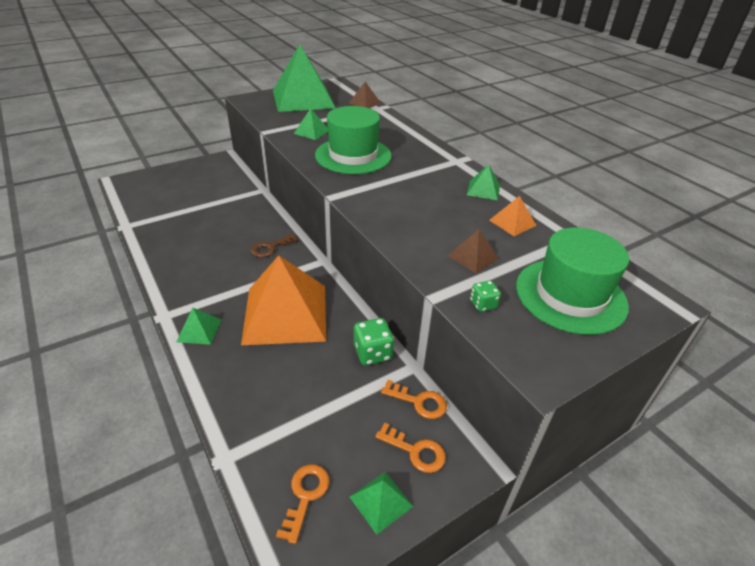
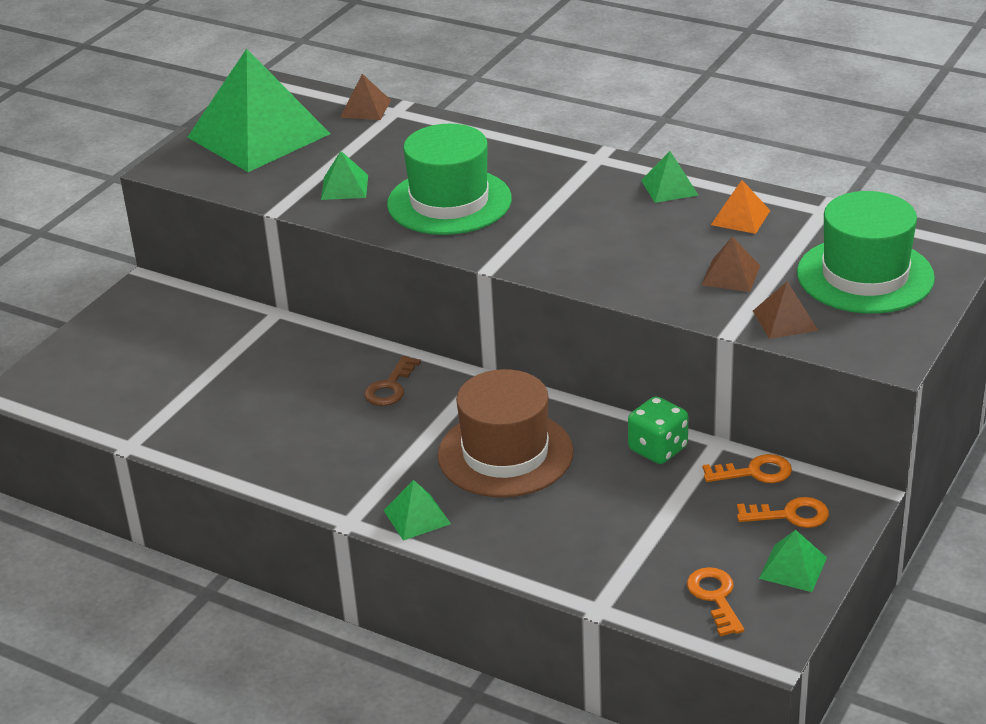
camera: 25 degrees left, 5 degrees down
(285, 313) = (505, 454): orange pyramid -> brown hat
(483, 304) = (785, 320): green dice -> brown pyramid

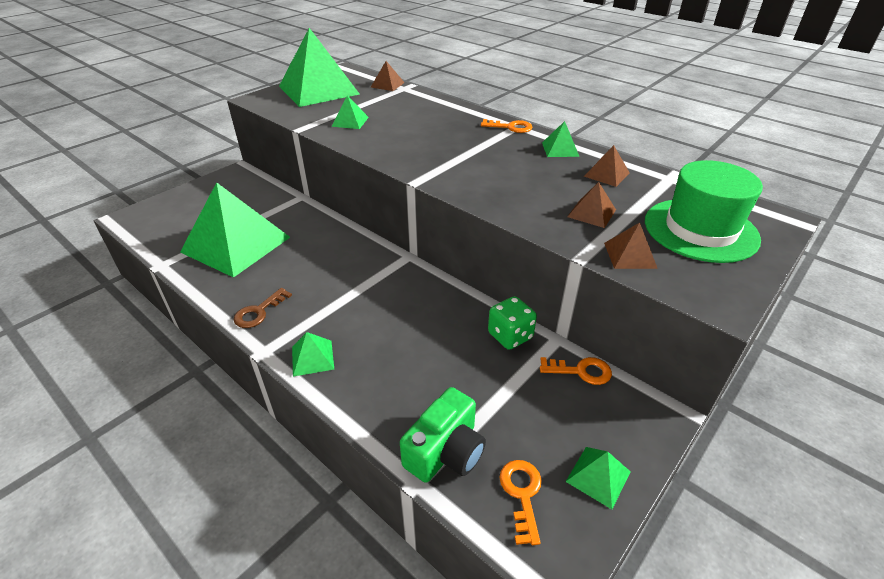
camera: 10 degrees right, 5 degrees up
(221, 399) = (236, 244): none -> green pyramid
(390, 387) = (344, 254): brown key -> brown key (259, 312)
(449, 202) = (410, 138): green hat -> none
(505, 454) = (398, 318): brown hat -> none
(620, 577) = (445, 451): none -> green camera
(740, 217) = (607, 174): orange pyramid -> brown pyramid
(790, 515) = (604, 419): orange key -> orange key (510, 127)

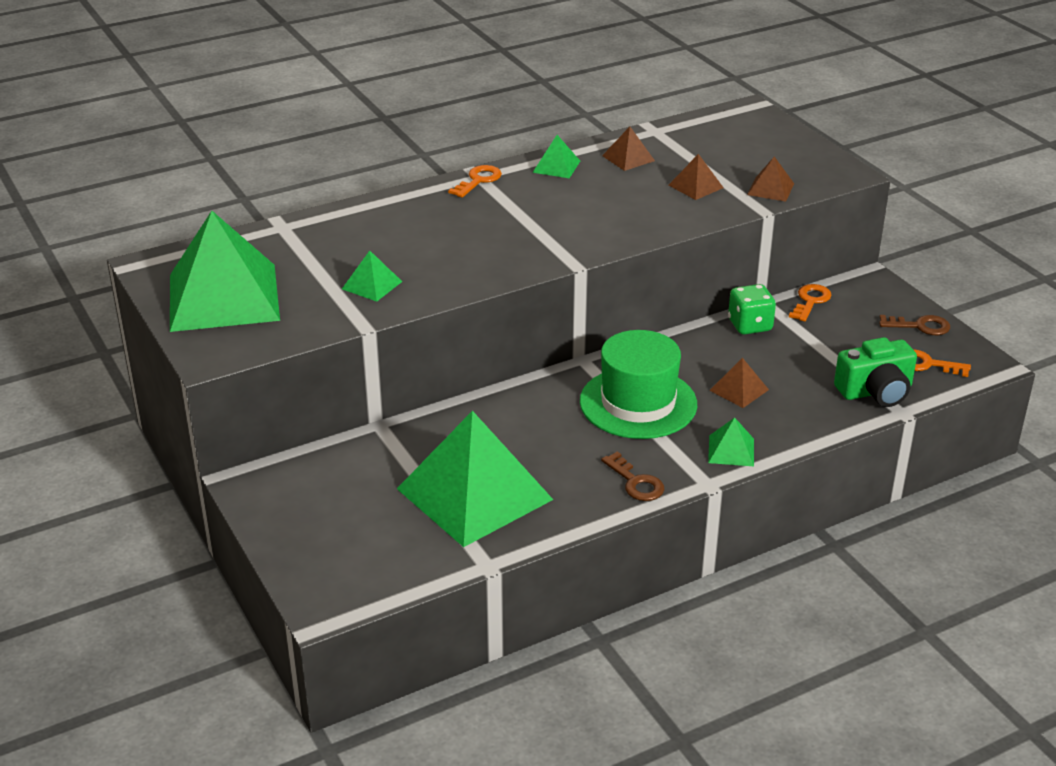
camera: 70 degrees left, 5 degrees down
(387, 85) = (257, 237): brown pyramid -> brown pyramid (739, 390)
(445, 451) = (875, 391): green camera -> green camera turned 105 degrees clockwise
(598, 476) = (920, 326): green pyramid -> brown key
(700, 230) = (748, 147): green hat -> green hat (638, 403)

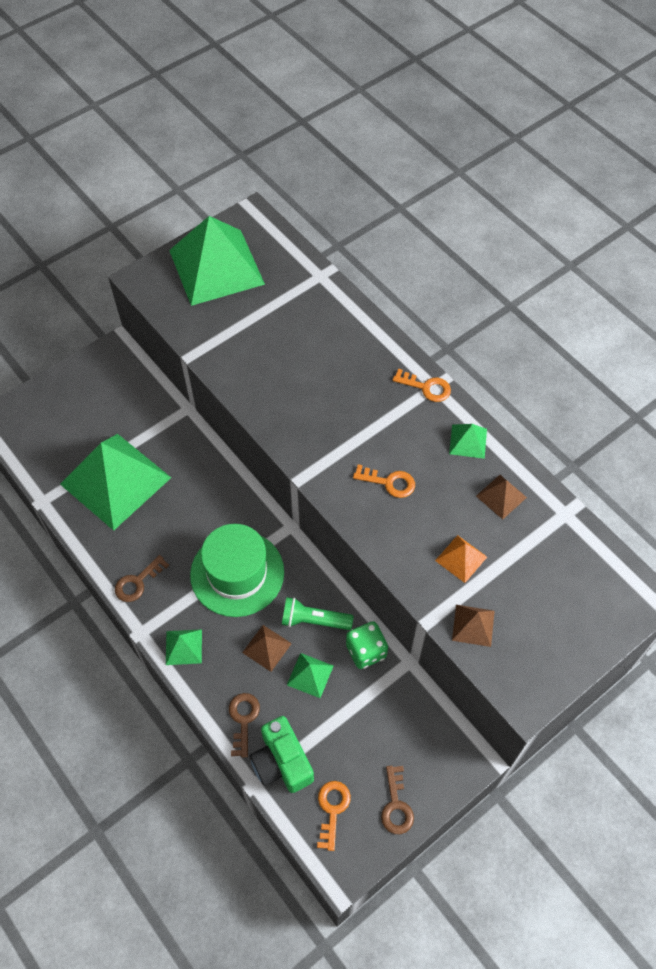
camera: 80 degrees right, 25 degrees up
(372, 285) = (246, 348): green pyramid -> green pyramid (310, 675)
(695, 186) = (461, 558): brown pyramid -> orange pyramid
(709, 355) = (313, 620): none -> green flashlight
(810, 301) = (418, 702): orange key -> orange key (389, 482)
(826, 413) = (243, 720): none -> brown key

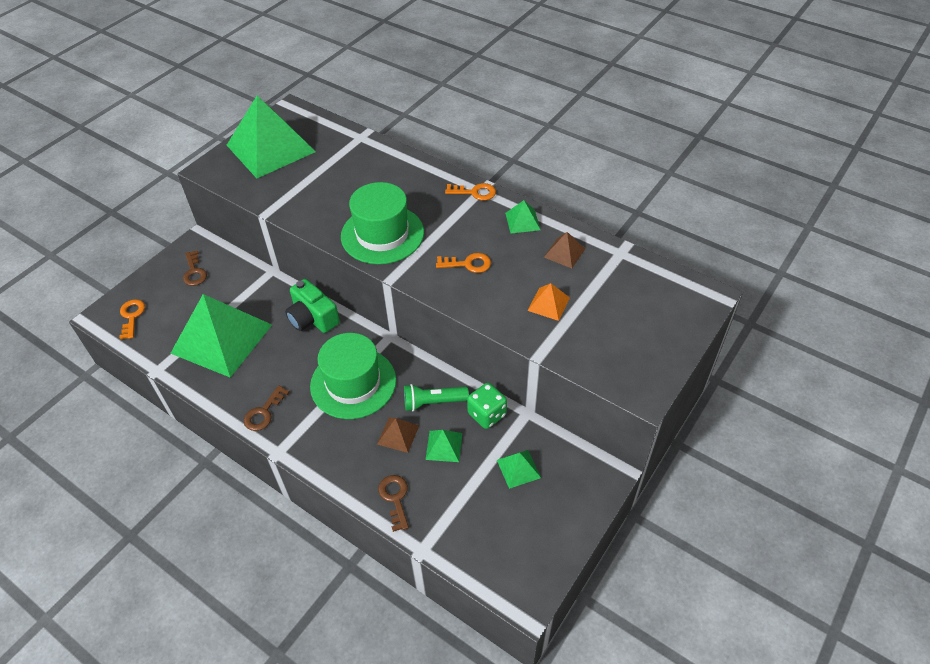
camera: 15 degrees left, 10 degrees down
(183, 647) = (321, 453): green pyramid -> green pyramid (518, 468)
(282, 762) = (441, 524): green camera -> green camera (313, 318)
(307, 418) = (382, 234): none -> green hat
(332, 809) = (500, 550): orange key -> orange key (132, 316)
(396, 805) = (556, 530): brown key -> brown key (194, 272)
(473, 625) = (577, 349): brown pyramid -> none

